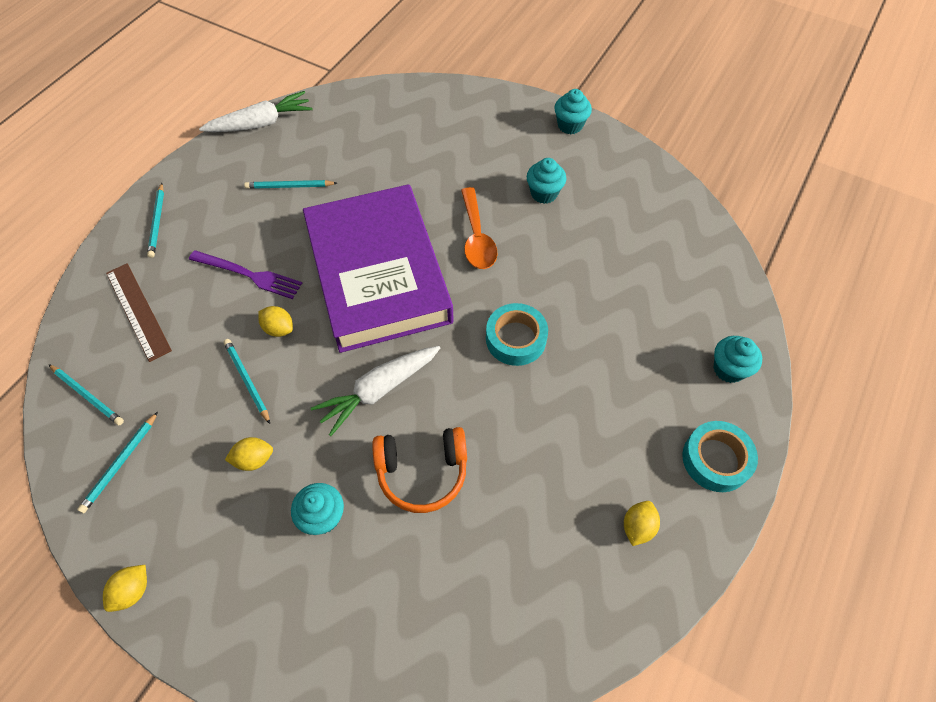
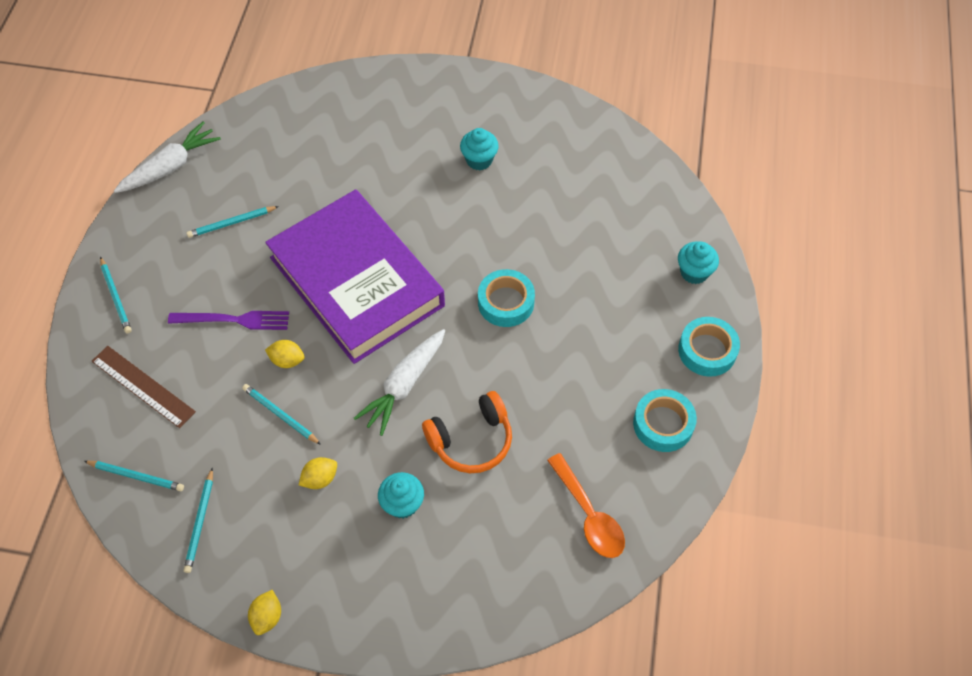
camera: 20 degrees left, 0 degrees up
(476, 237) = (434, 220): orange spoon -> orange spoon (589, 515)
(570, 125) = (478, 85): turquoise cupcake -> none
(637, 527) = (663, 424): yellow lemon -> turquoise tape

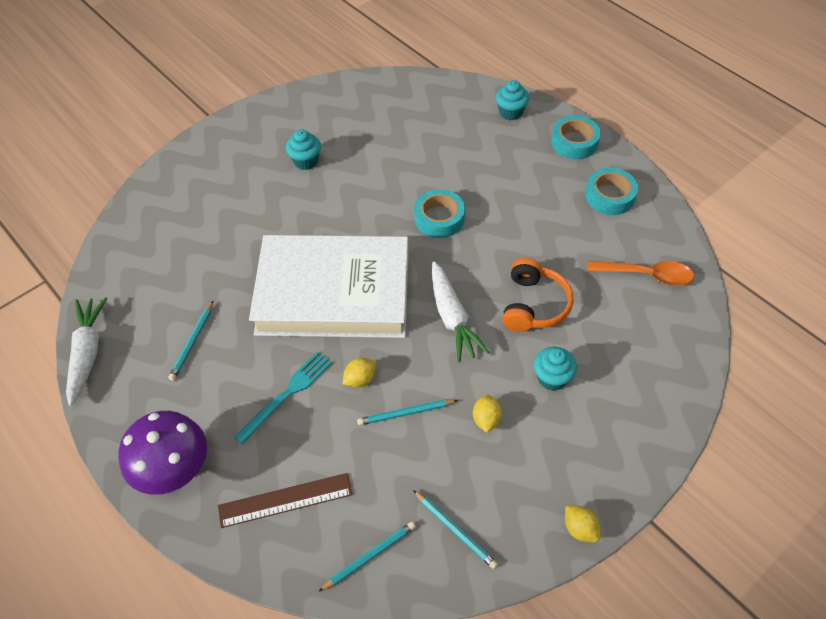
camera: 50 degrees left, 5 degrees down
(116, 297) = (174, 470): turquoise pencil -> purple mushroom
(233, 320) = (286, 395): purple fork -> turquoise fork
(356, 282) = (333, 293): purple book -> white book

